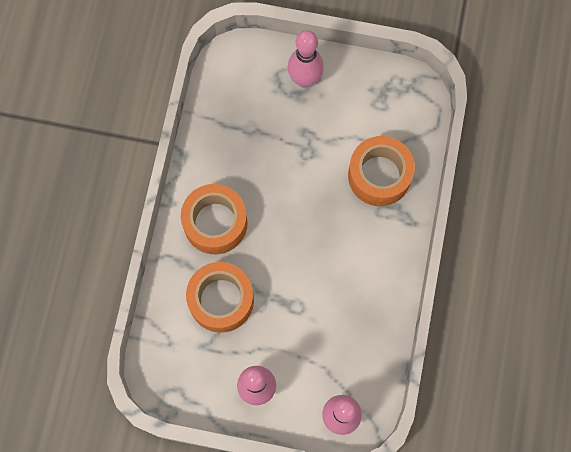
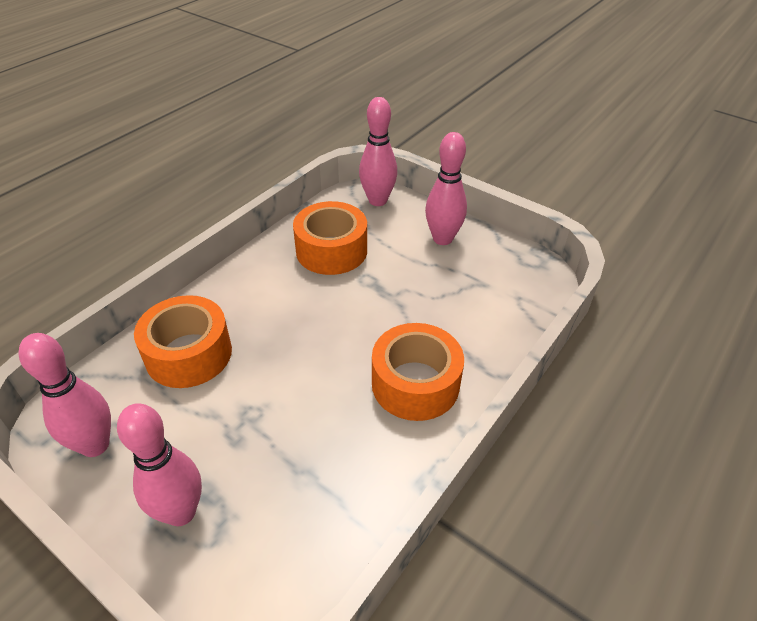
camera: 155 degrees left, 30 degrees down
(221, 300) = (445, 311): orange tape -> orange tape (331, 250)
(383, 91) = (95, 445): none -> pink bowling pin

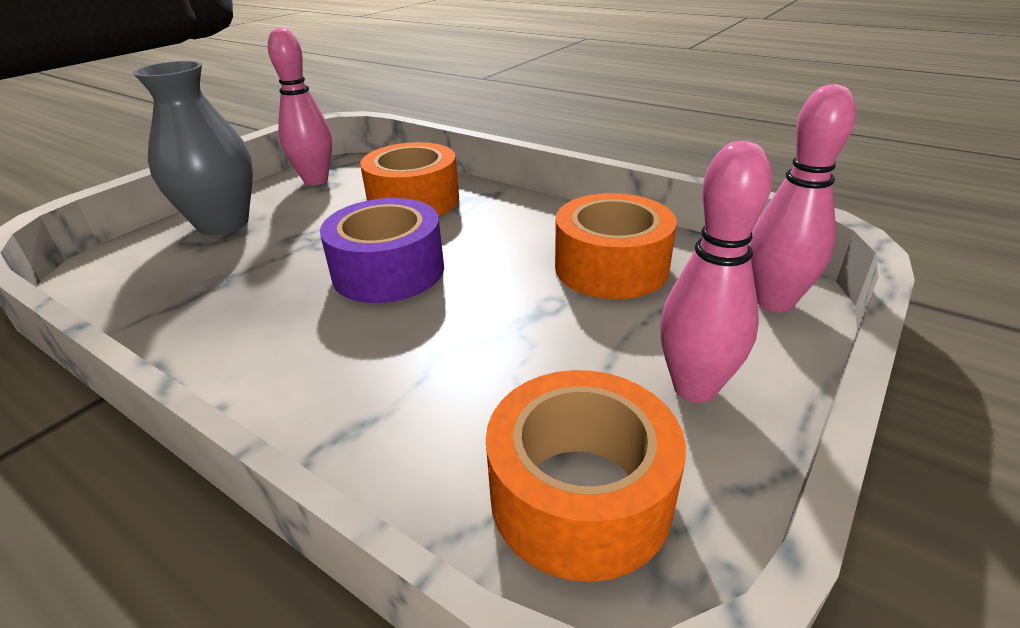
camera: 90 degrees right, 10 degrees down
(181, 512) = (223, 223): pink bowling pin -> grey vase
(313, 360) = (388, 271): none -> purple tape
(415, 384) = (321, 358): orange tape -> orange tape (580, 495)

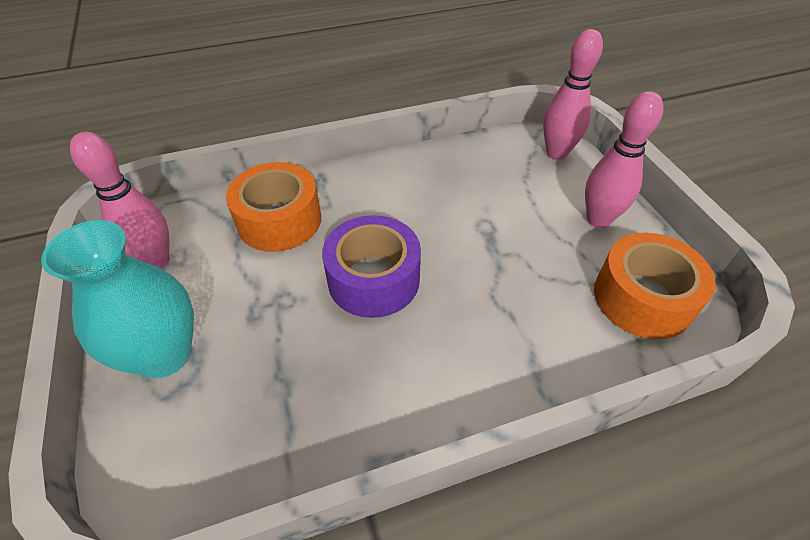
camera: 55 degrees left, 15 degrees up
(223, 223) = (164, 354): grey vase -> turquoise vase
(611, 267) = (472, 183): orange tape -> none

